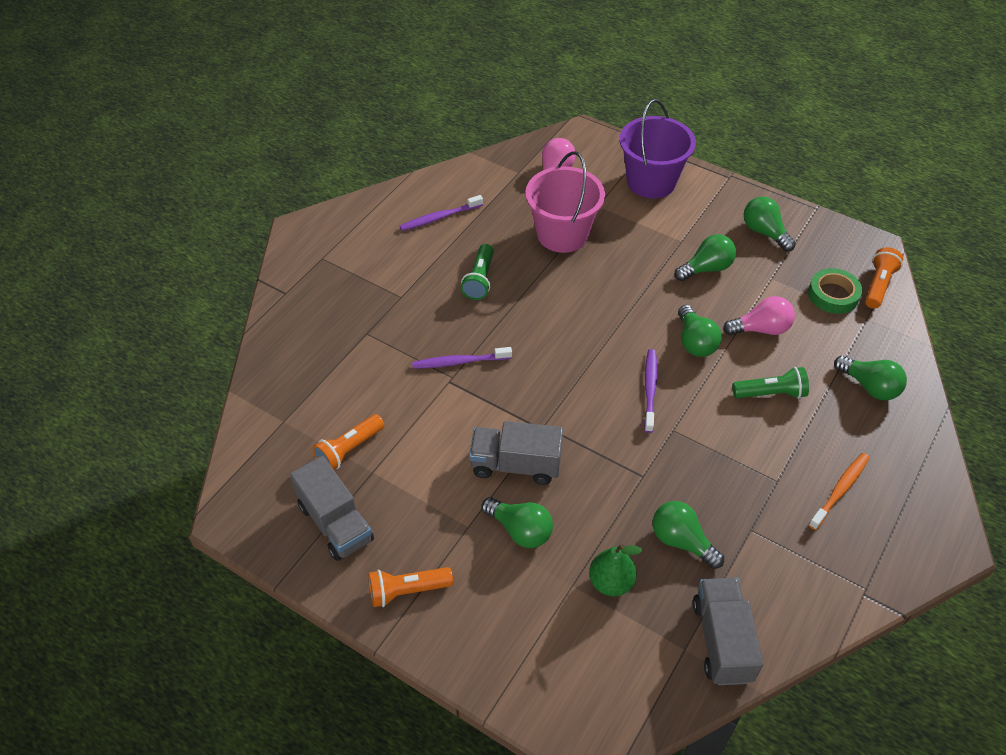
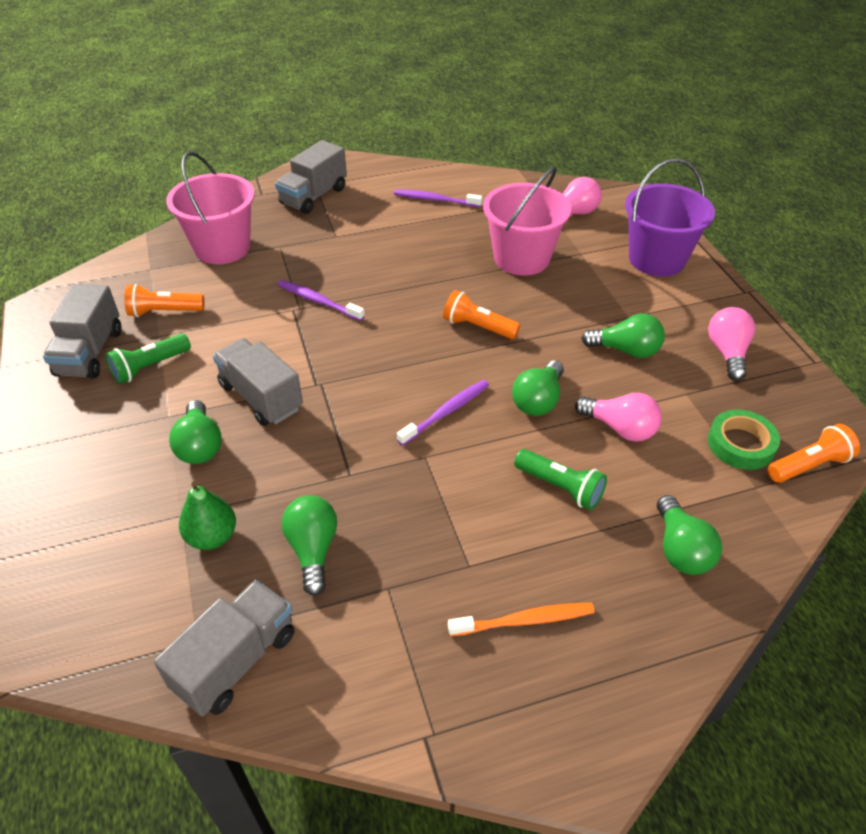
camera: 40 degrees right, 5 degrees down
(320, 364) = (222, 248): none -> pink bucket
(335, 270) = (314, 196): none -> grey truck
(407, 591) = (68, 429): orange flashlight -> orange flashlight (478, 327)
(479, 280) = (410, 255): green flashlight -> green flashlight (149, 367)
(764, 232) = (727, 353): green light bulb -> pink light bulb

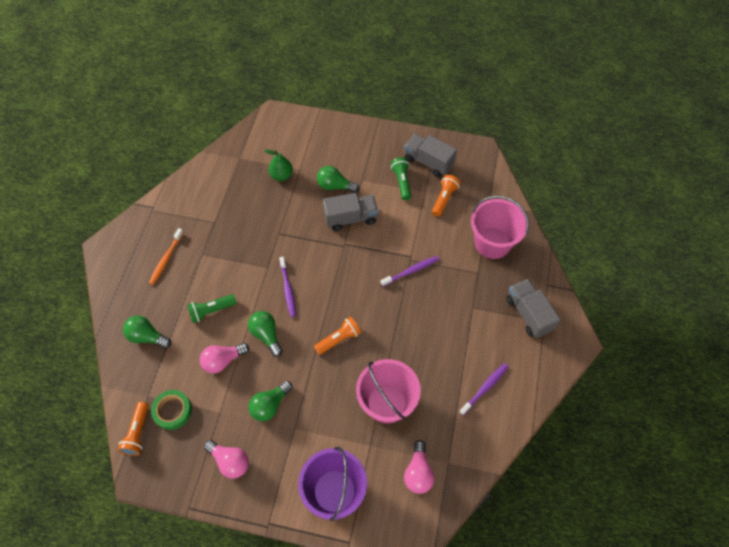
camera: 120 degrees right, 15 degrees up
(236, 660) = (222, 166): grey truck -> none
(313, 550) = (250, 205): green light bulb -> none

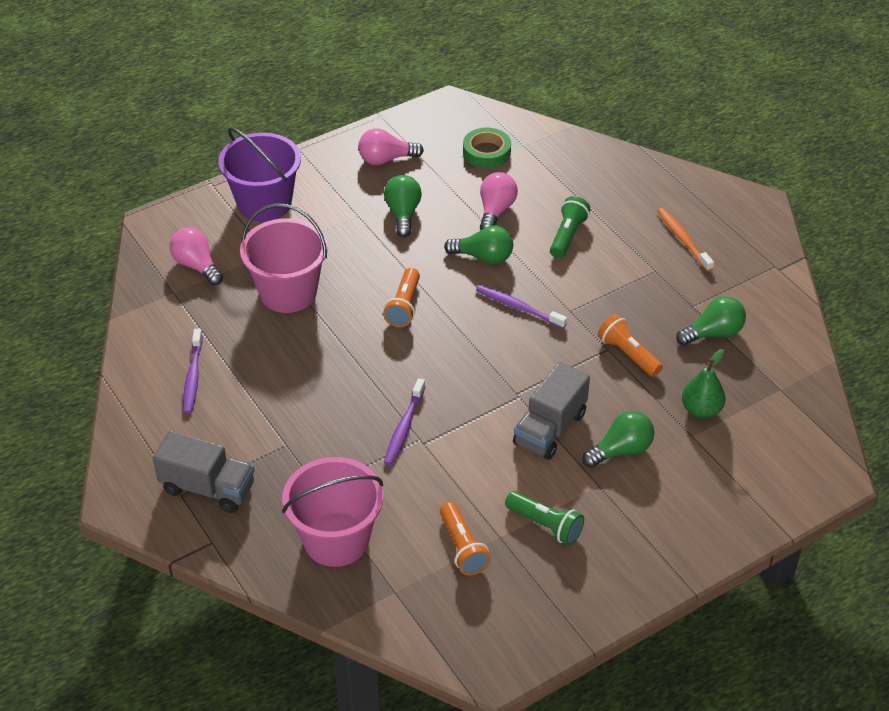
camera: 135 degrees right, 15 degrees down
(138, 433) = (494, 122): orange flashlight -> orange flashlight (628, 354)
(147, 336) = (594, 177): green light bulb -> green light bulb (713, 333)
(428, 162) = (544, 583): grey truck -> none

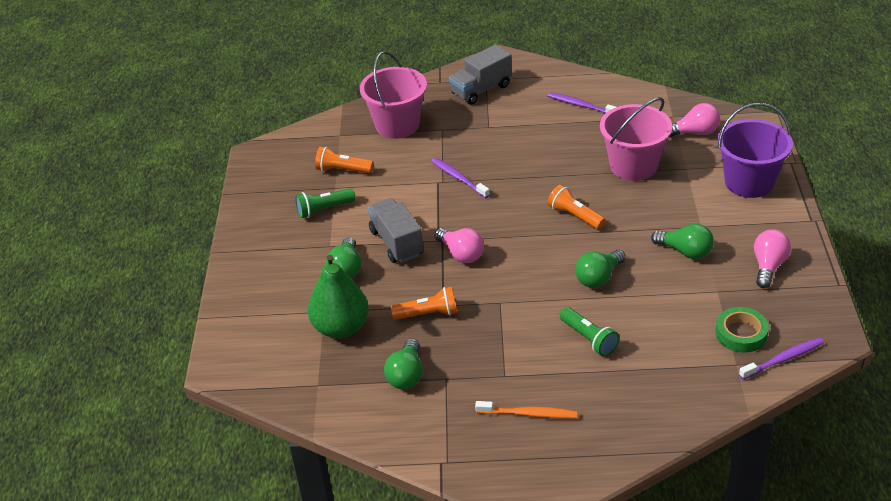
camera: 125 degrees right, 5 degrees down
(495, 211) = (652, 307): pink light bulb -> pink light bulb (461, 254)
(519, 307) = (526, 275): purple toothbrush -> purple toothbrush (783, 359)
(701, 410) = (341, 328): green pear -> green pear, size x1.61

